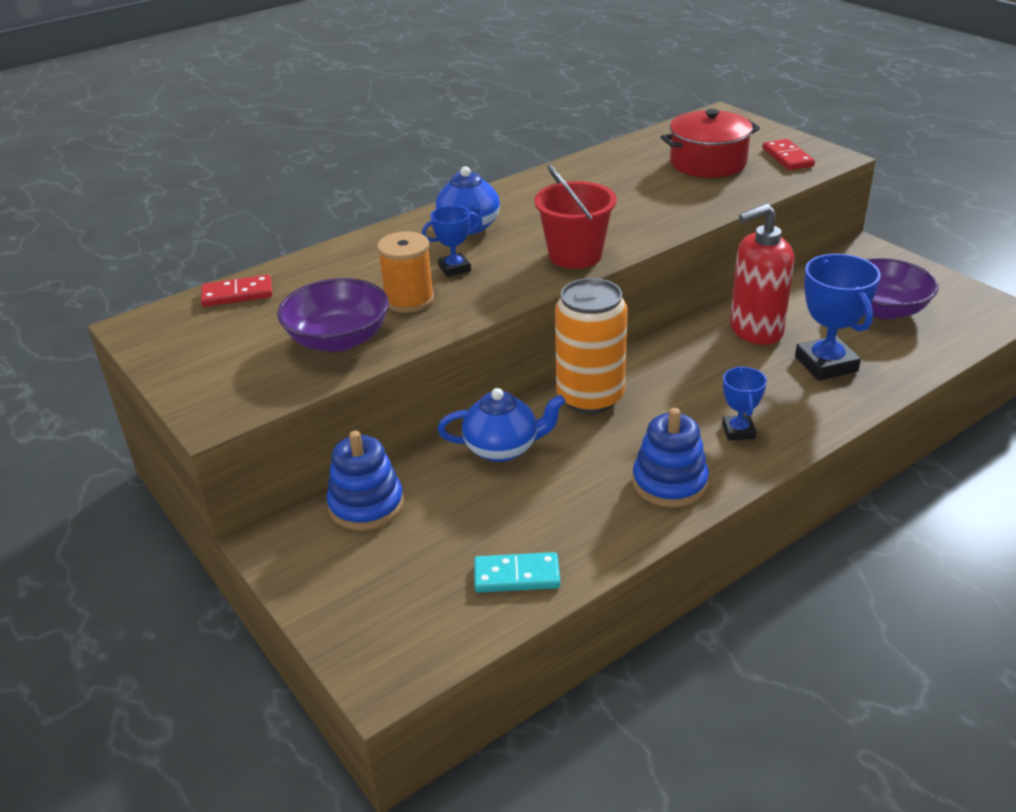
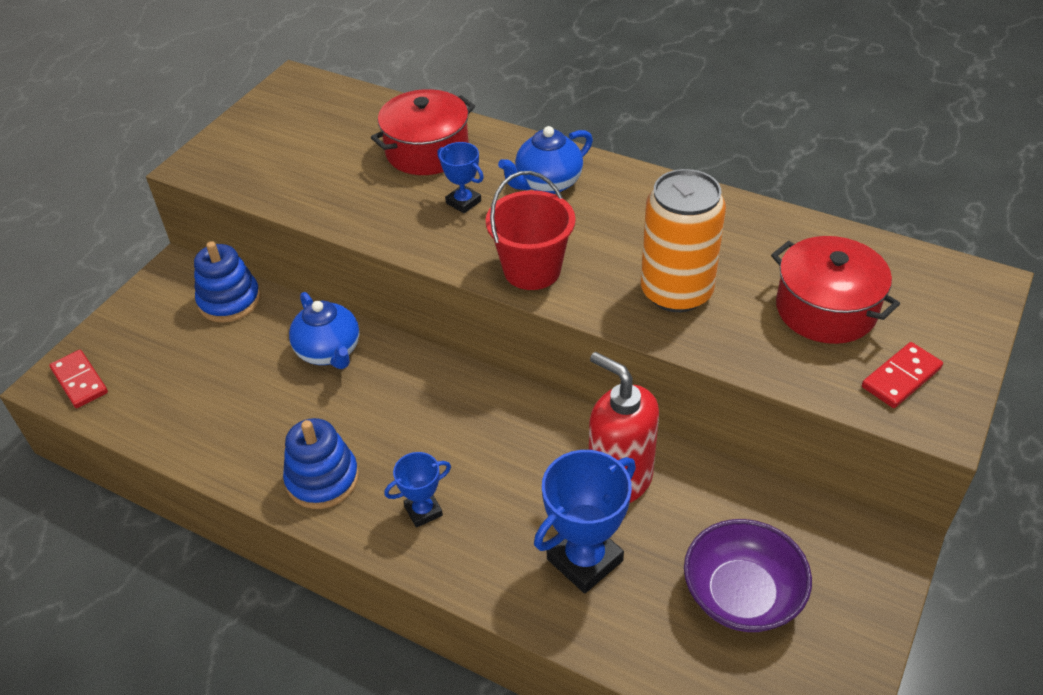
camera: 65 degrees right, 10 degrees up
(237, 294) = (360, 105): red domino -> red domino (79, 381)
(338, 339) = (316, 182): purple bowl -> none
(358, 272) = (427, 151): none -> red pot
(409, 300) = (395, 196): orange spool -> none
(517, 575) = (173, 416): turquoise domino -> none
(590, 397) = (430, 384): orange can -> orange can (676, 292)

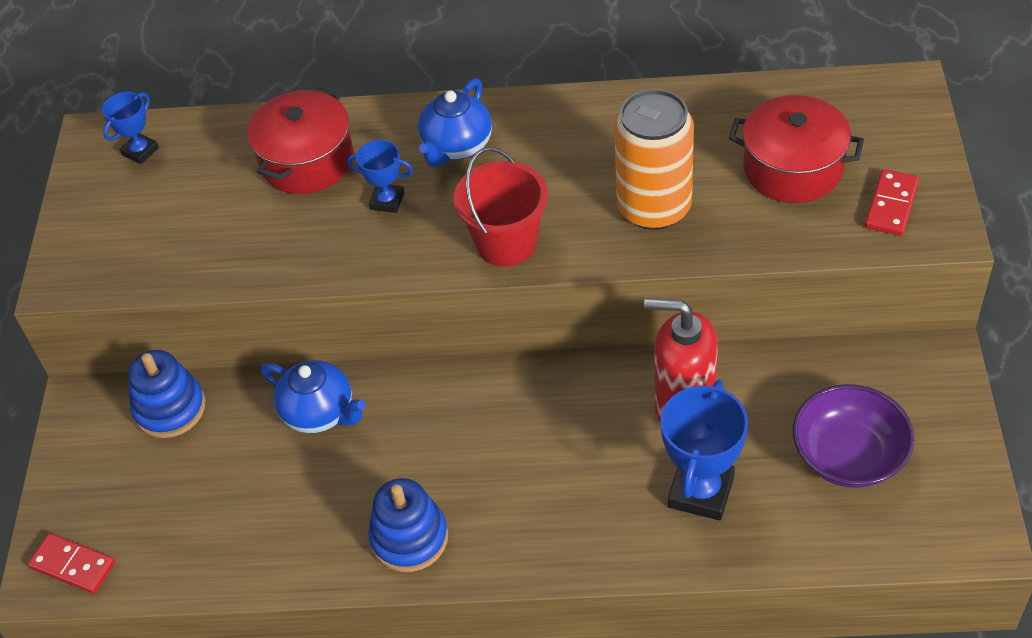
camera: 25 degrees left, 5 degrees up
(423, 511) = (527, 520): blue trophy -> blue trophy (140, 151)

